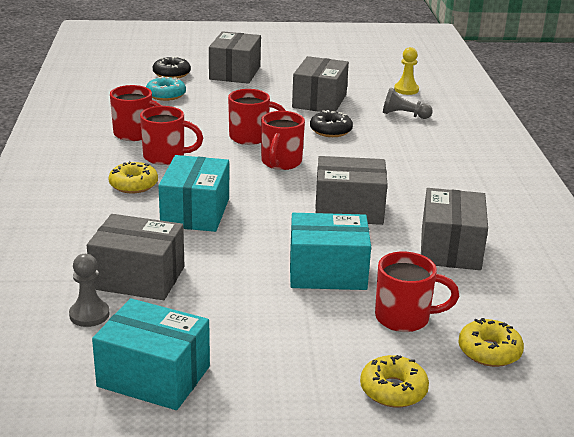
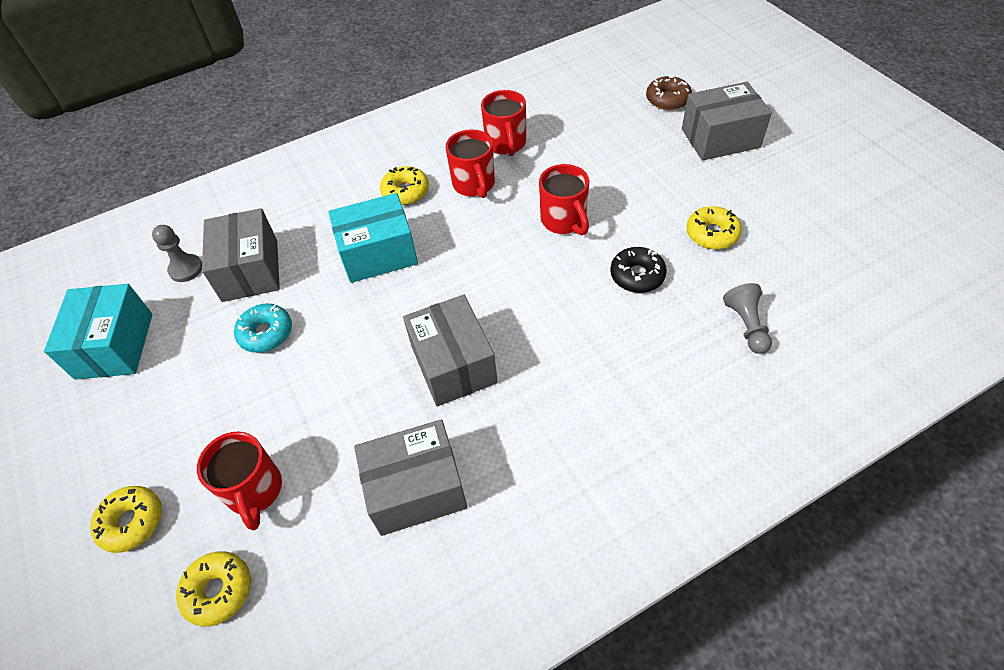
camera: 70 degrees right, 25 degrees up
(166, 95) = (611, 120): turquoise donut -> turquoise donut (266, 333)
(171, 74) = (667, 99): black donut -> brown donut
(281, 163) = (522, 268): red mug -> none
(319, 101) = (712, 234): grey box -> yellow donut
(327, 272) = (315, 395): turquoise box -> none
(406, 90) = (834, 299): yellow pawn -> none

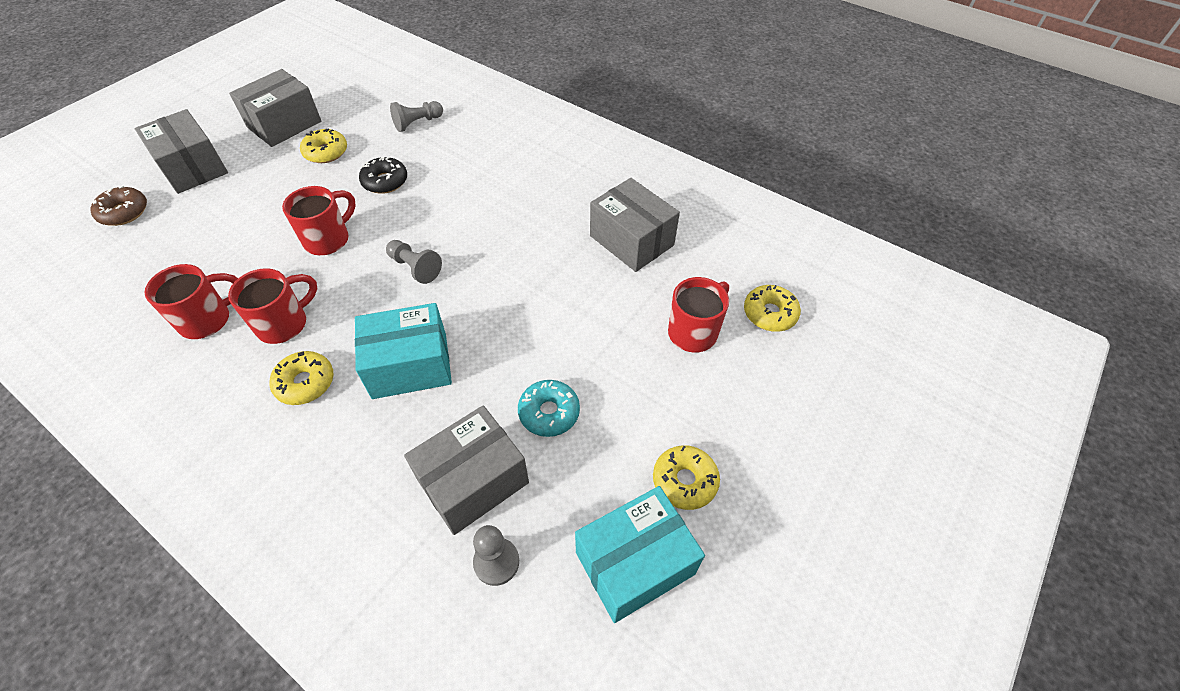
camera: 120 degrees left, 0 degrees up
(132, 522) = (772, 402): yellow donut -> yellow donut (684, 481)
(378, 253) = (410, 365): turquoise box -> turquoise box turned 60 degrees counterclockwise
(453, 364) = (519, 258): grey box -> grey box (284, 124)
(490, 277) = (415, 268): none -> grey pawn

